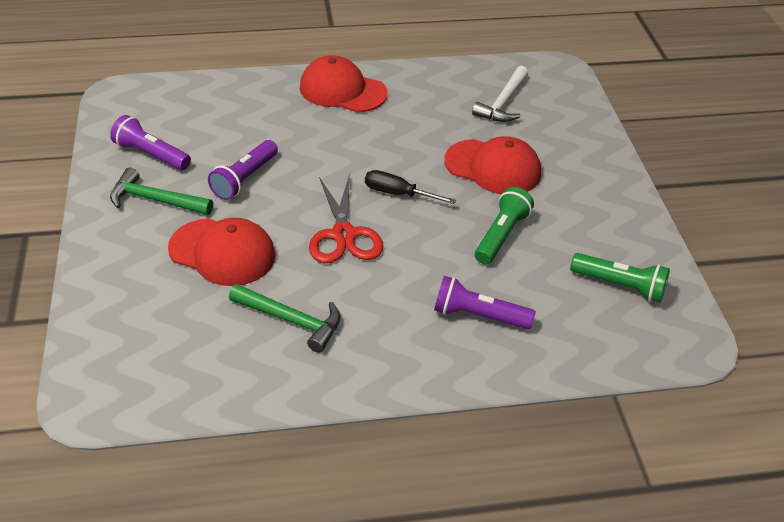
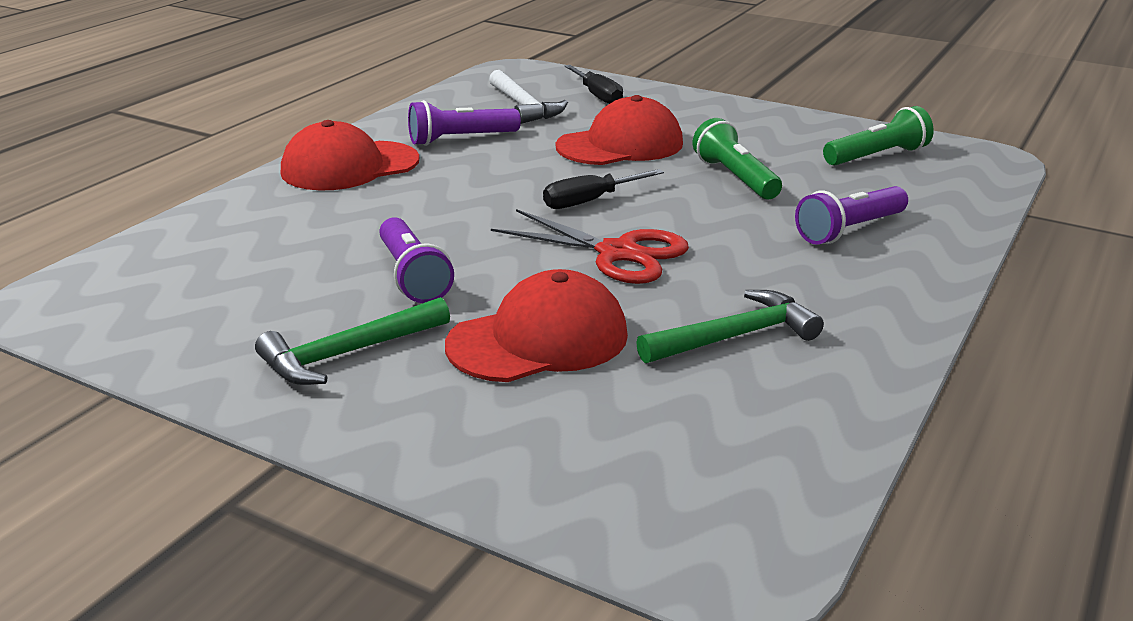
camera: 50 degrees left, 15 degrees down
(151, 155) = (240, 324): purple flashlight -> purple flashlight (460, 139)
(561, 121) = (597, 96): none -> black screwdriver

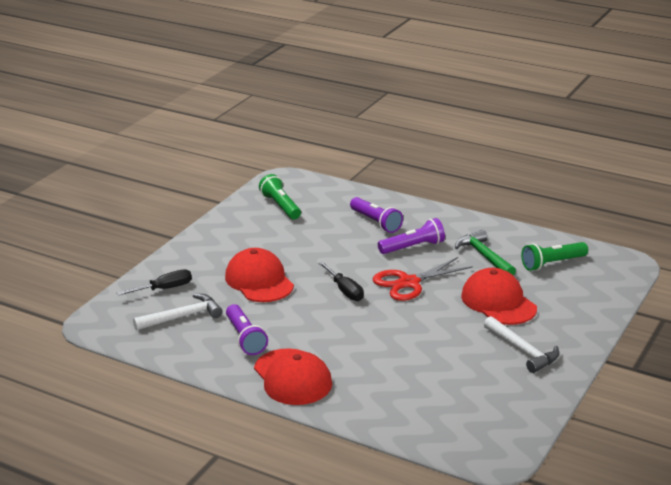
camera: 90 degrees left, 0 degrees up
(347, 354) = (523, 351): green hammer -> white hammer
(412, 276) = (443, 340): purple flashlight -> purple flashlight (413, 247)
(617, 253) = (409, 283): red scissors -> red scissors turned 150 degrees counterclockwise
(735, 178) = (311, 247): green flashlight -> green flashlight (552, 263)

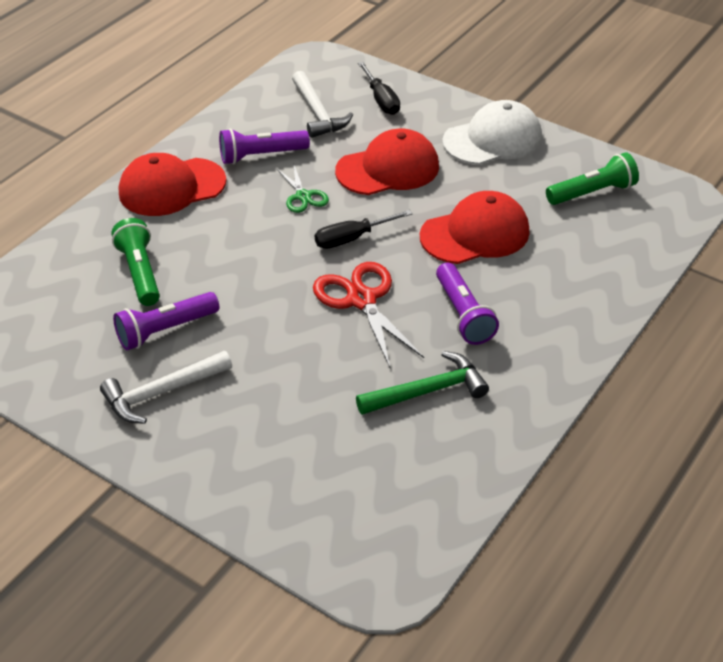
camera: 95 degrees right, 15 degrees up
(219, 241) = (493, 139): none -> white cap
(297, 314) = (303, 196): none -> green scissors
(376, 222) = (542, 282): purple flashlight -> purple flashlight (165, 330)
(498, 302) = (291, 387): red cap -> red cap (475, 234)
(552, 263) = (395, 472): green flashlight -> green flashlight (140, 272)

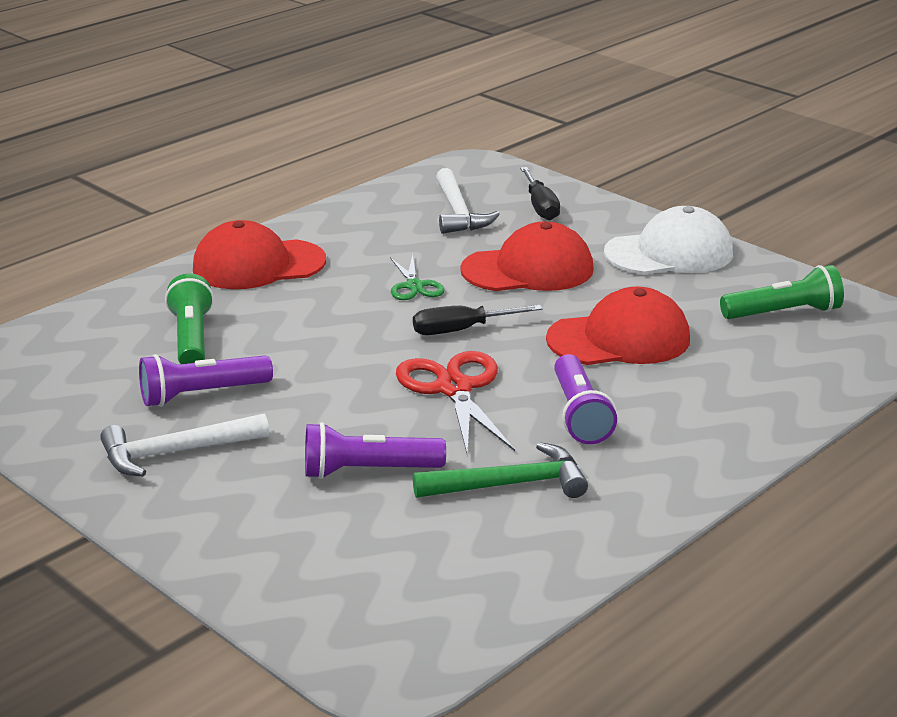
camera: 10 degrees right, 15 degrees down
(261, 156) = (376, 245): purple flashlight -> purple flashlight (368, 471)

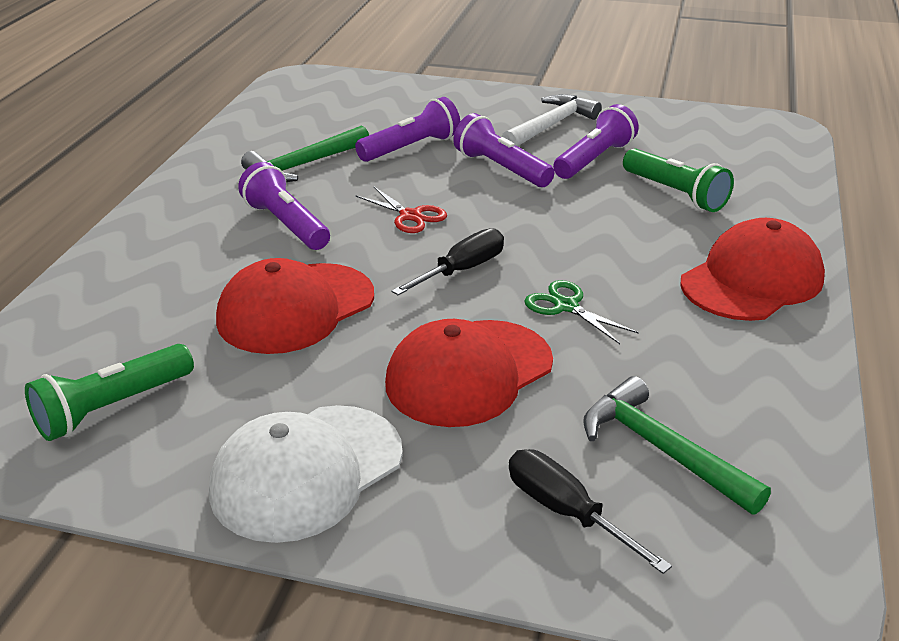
camera: 150 degrees right, 5 degrees up
(307, 413) = (501, 168): none -> purple flashlight
(454, 388) = (410, 216): red scissors -> red scissors, size x0.58
(458, 212) = (661, 450): white hammer -> green hammer

